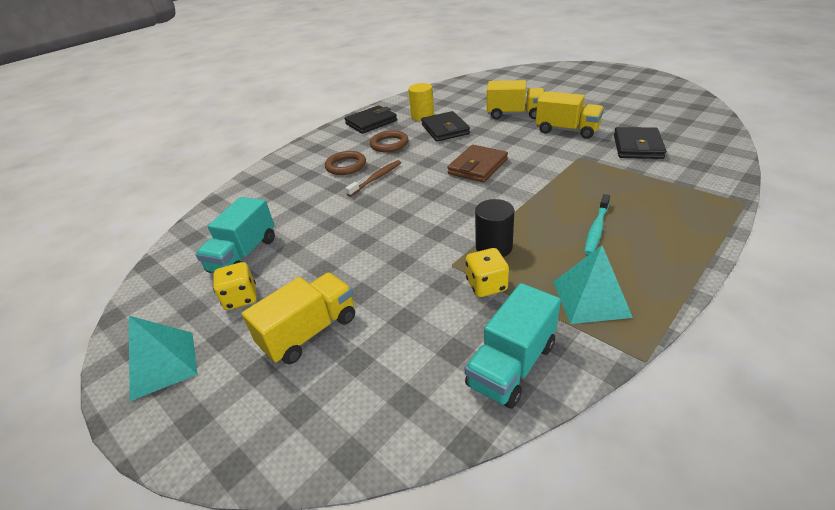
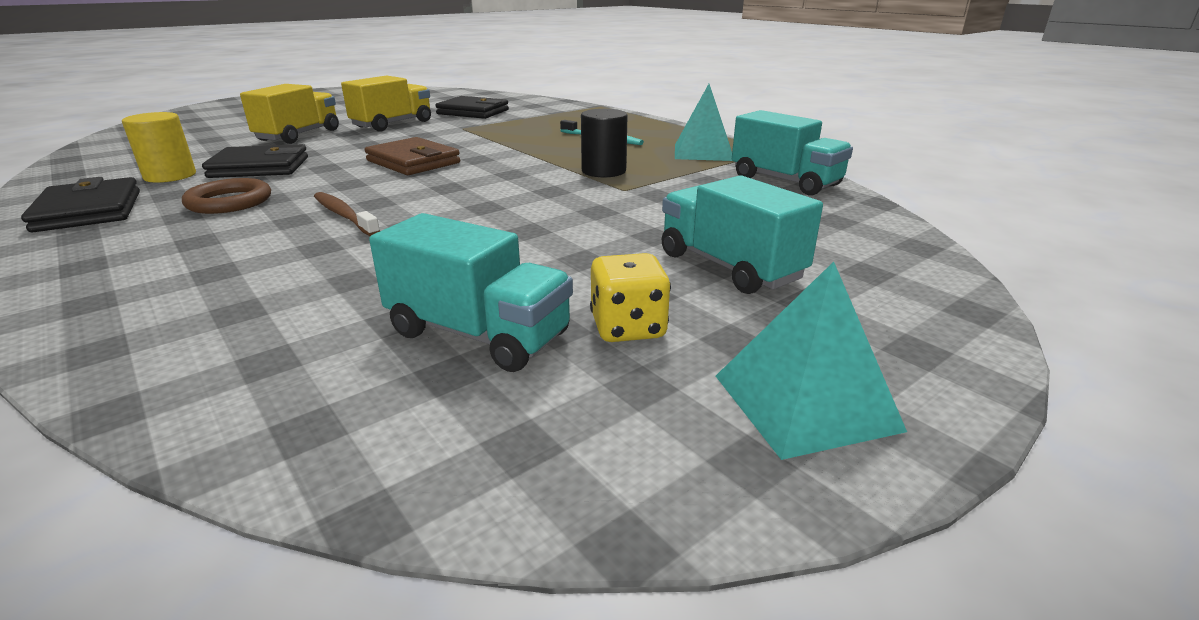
camera: 85 degrees left, 10 degrees down
(310, 332) = (729, 266): yellow truck -> turquoise truck
(346, 166) = (247, 237): brown ring -> none
(486, 285) = (669, 179): yellow dice -> none

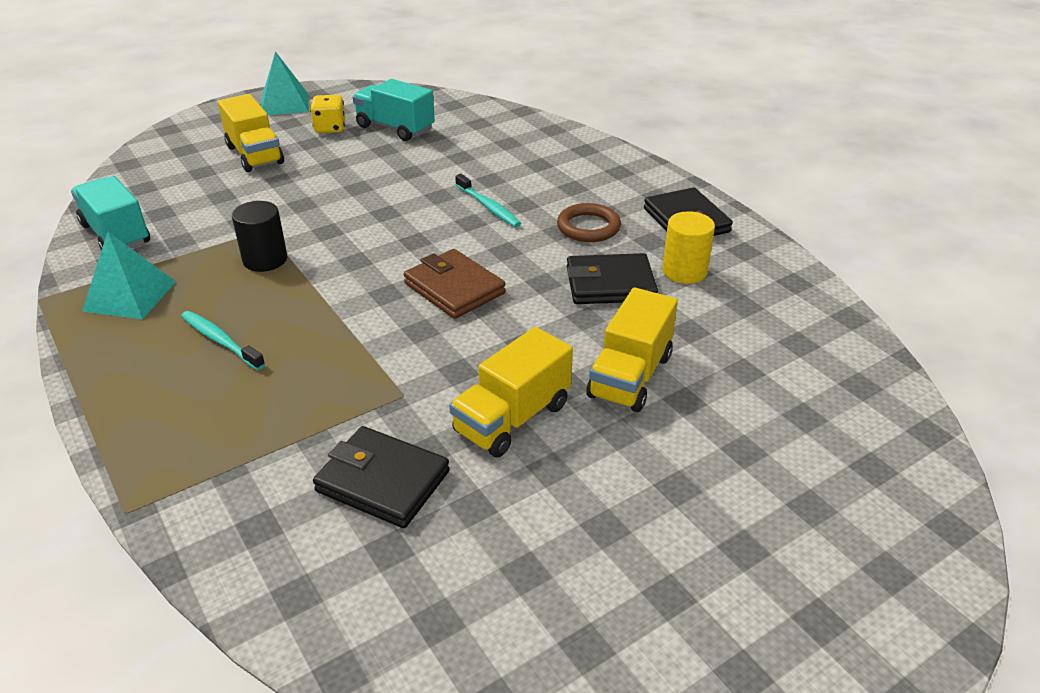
camera: 175 degrees left, 10 degrees up
(344, 215) = (488, 207): brown toothbrush -> turquoise toothbrush
(729, 266) = (255, 155): turquoise truck -> yellow truck

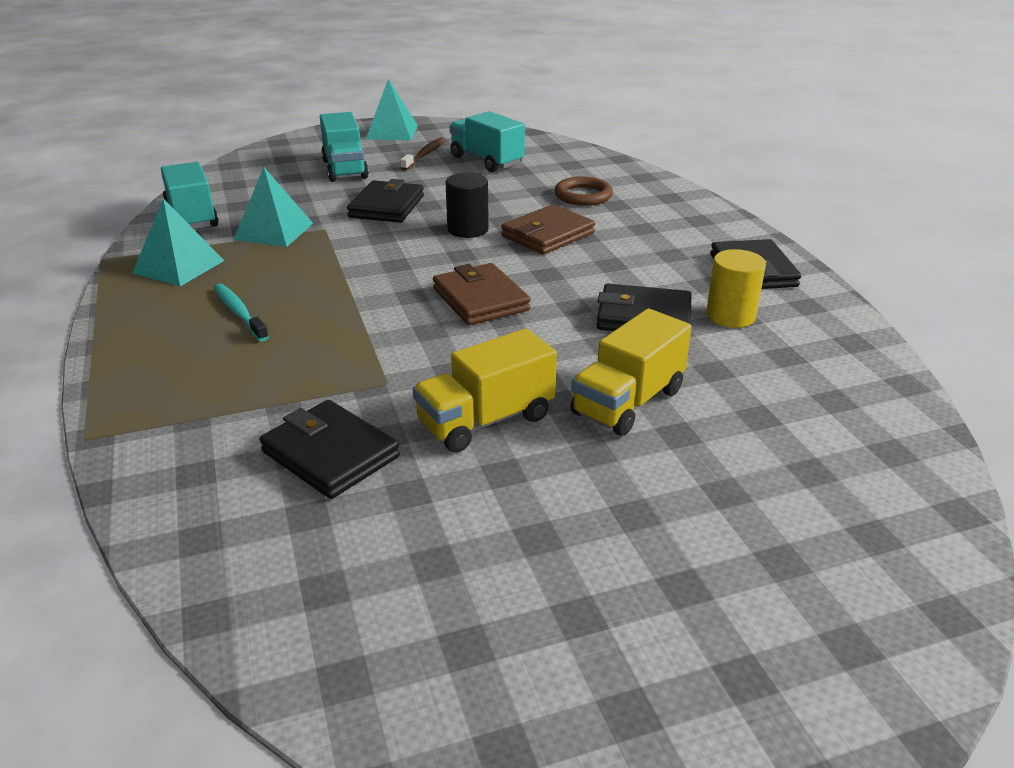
camera: 15 degrees right, 5 degrees down
(213, 239) = (273, 231): none -> turquoise pyramid
(255, 155) = (345, 169): yellow truck -> turquoise truck
(265, 260) = (312, 253): black cylinder -> black cylinder (468, 229)
(318, 195) = (387, 207): none -> black wallet
(330, 128) = (424, 155): yellow dice -> brown toothbrush
(488, 207) = (547, 235): turquoise toothbrush -> brown wallet
(588, 227) = (643, 264): brown ring -> brown ring (583, 196)

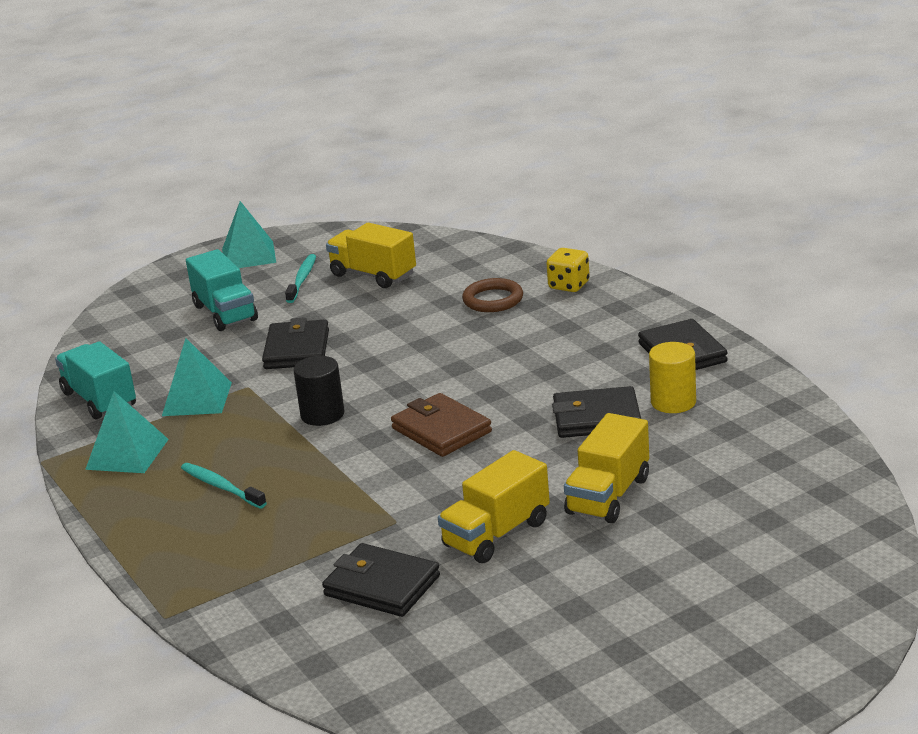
camera: 10 degrees left, 5 degrees down
(424, 155) = (302, 279): brown toothbrush -> turquoise toothbrush
(468, 229) = (393, 360): black cylinder -> black cylinder (322, 414)
(486, 161) = (373, 275): turquoise truck -> yellow truck
(547, 235) = (475, 351): brown wallet -> none
(658, 195) = (569, 285): none -> yellow dice

